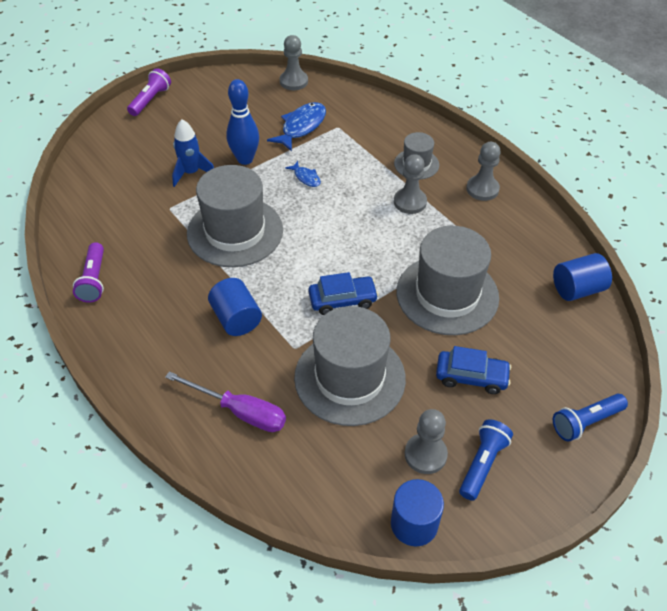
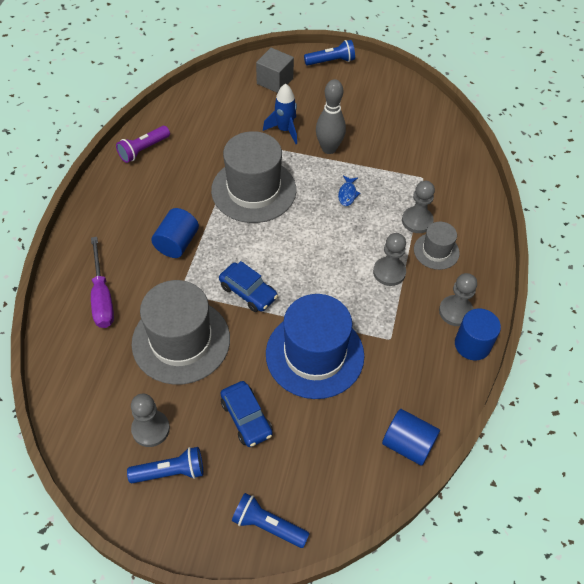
camera: 50 degrees right, 5 degrees up
(127, 145) = (275, 81): none -> grey cube
(150, 100) = (331, 61): purple flashlight -> blue flashlight
(245, 159) = (329, 148): blue bowling pin -> grey bowling pin
(294, 81) = (442, 120): grey pawn -> grey pawn (417, 221)
(301, 127) = (398, 157): blue fish -> none
(414, 524) = (87, 456): blue cylinder -> blue cylinder (472, 345)
(447, 294) = (314, 354): grey hat -> blue hat

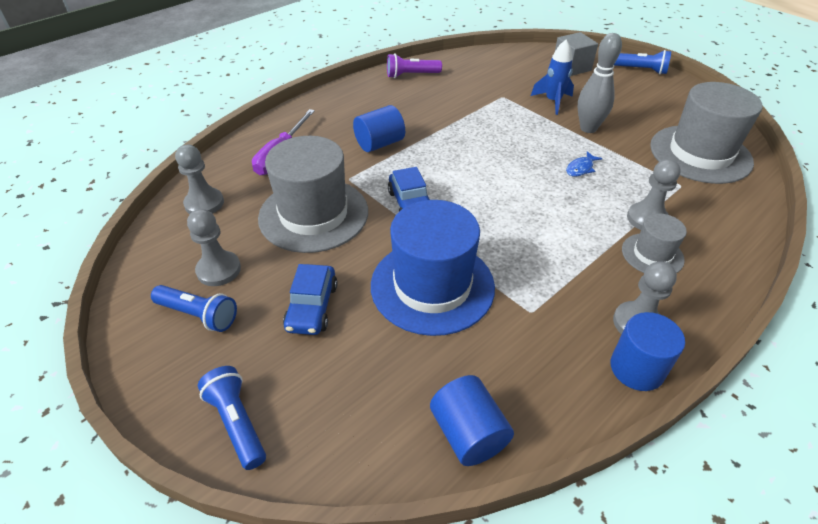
camera: 35 degrees right, 10 degrees down
(253, 190) = (485, 132): grey hat -> grey hat (700, 154)
(389, 272) = (578, 250): grey pawn -> grey pawn (204, 203)

